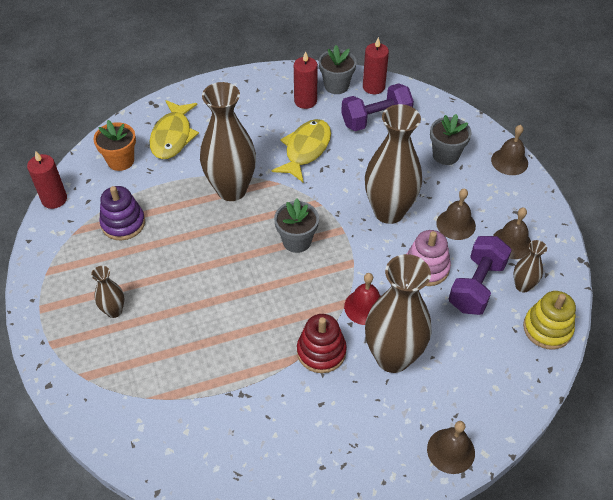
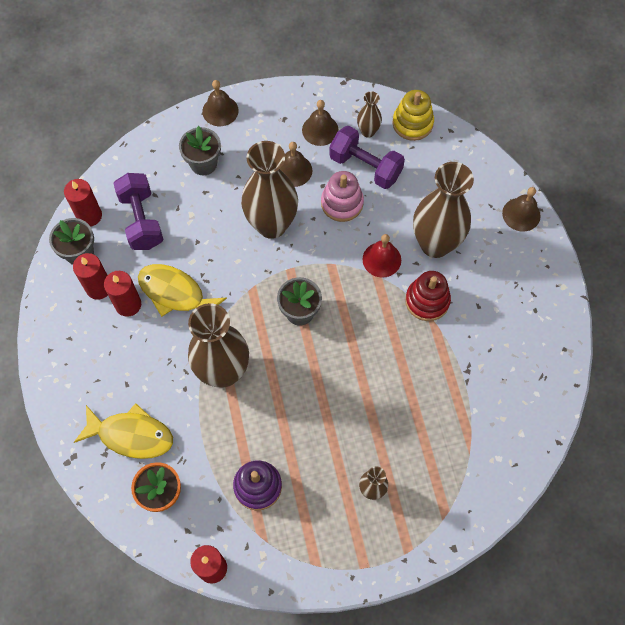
camera: 85 degrees left, 15 degrees up
(291, 121) = (128, 304): none -> red candle

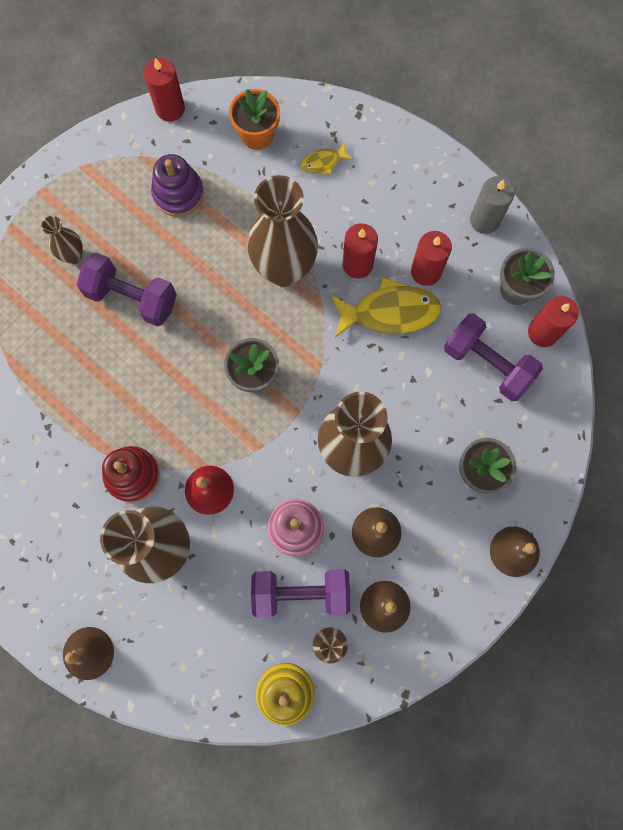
camera: 145 degrees right, 10 degrees up
(57, 312) = (484, 220): none -> grey candle
(98, 288) = (468, 268): red candle -> red candle (357, 264)
(131, 435) = (323, 162): yellow fish -> yellow fish, size x0.50
(348, 425) = (132, 297): none -> purple dumbbell

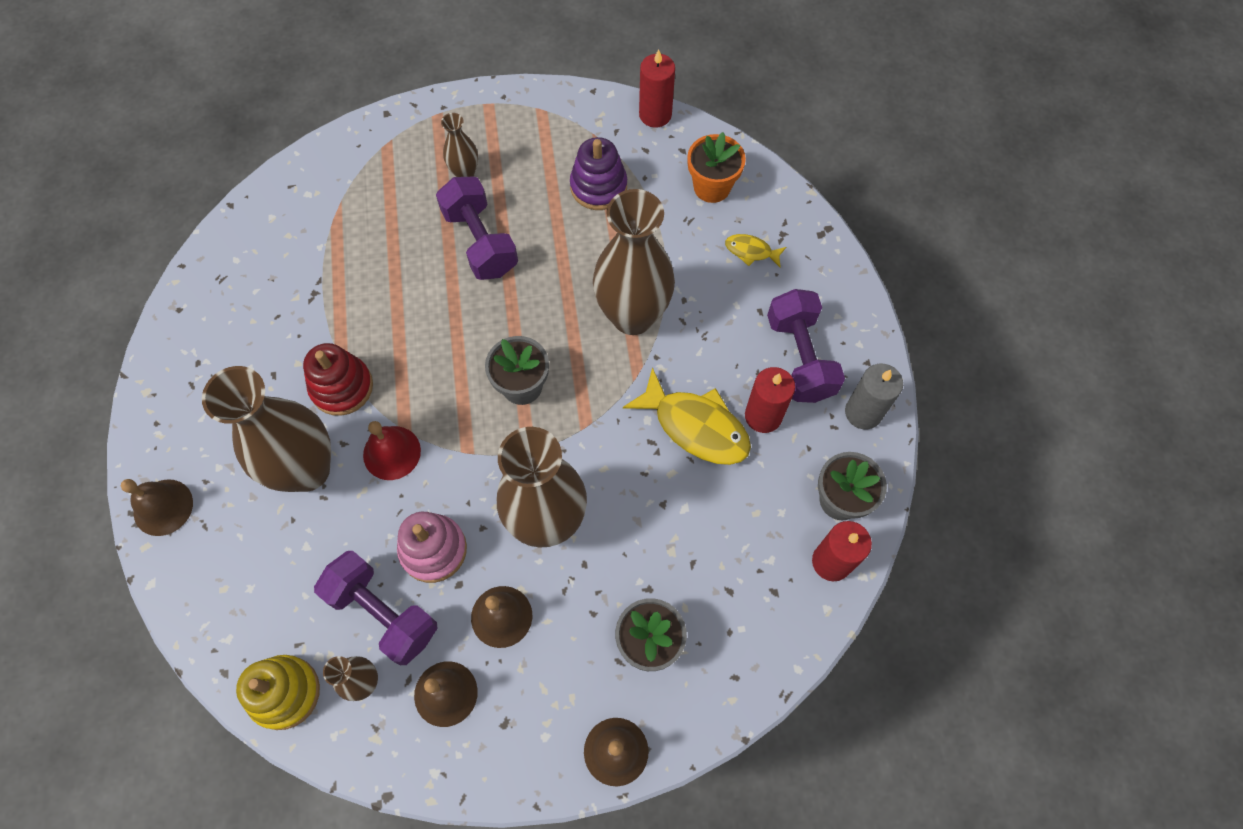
camera: 40 degrees right, 10 degrees down
(357, 264) = (703, 361): red candle -> none
(487, 363) = (749, 547): purple dumbbell -> purple dumbbell (800, 358)

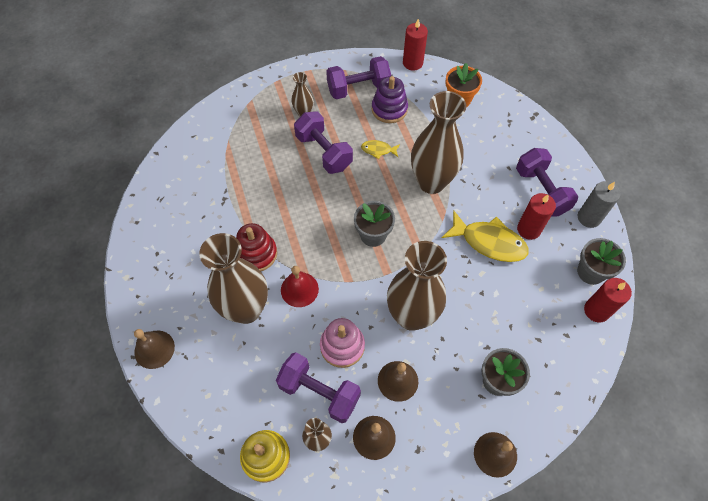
camera: 10 degrees left, 5 degrees down
(559, 145) = (358, 88): none -> purple dumbbell
(751, 251) = (493, 133): yellow fish -> yellow fish (378, 150)

